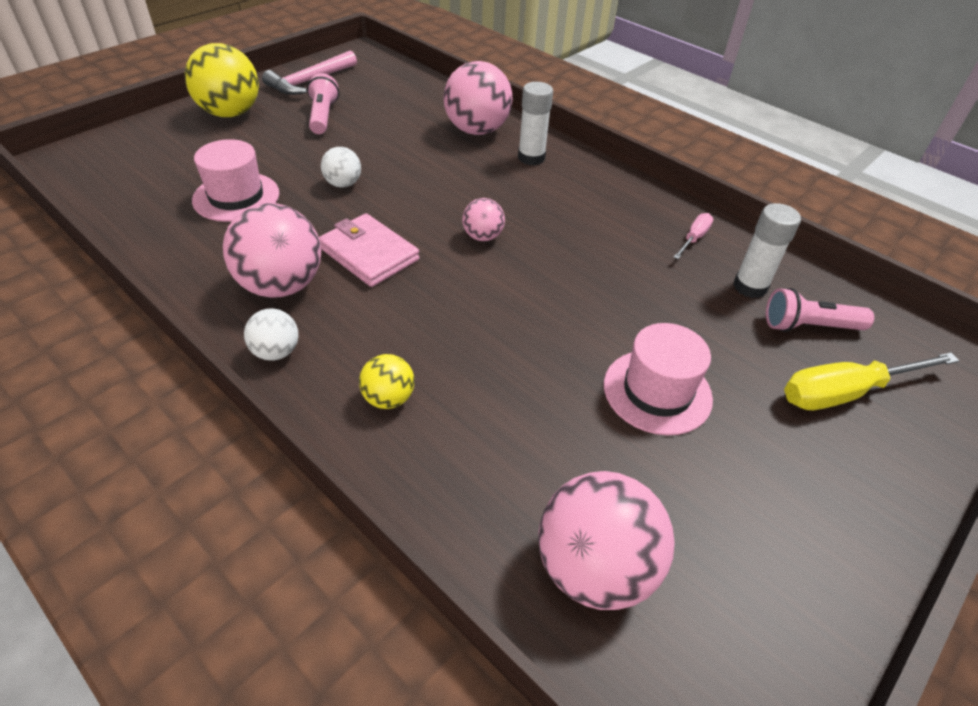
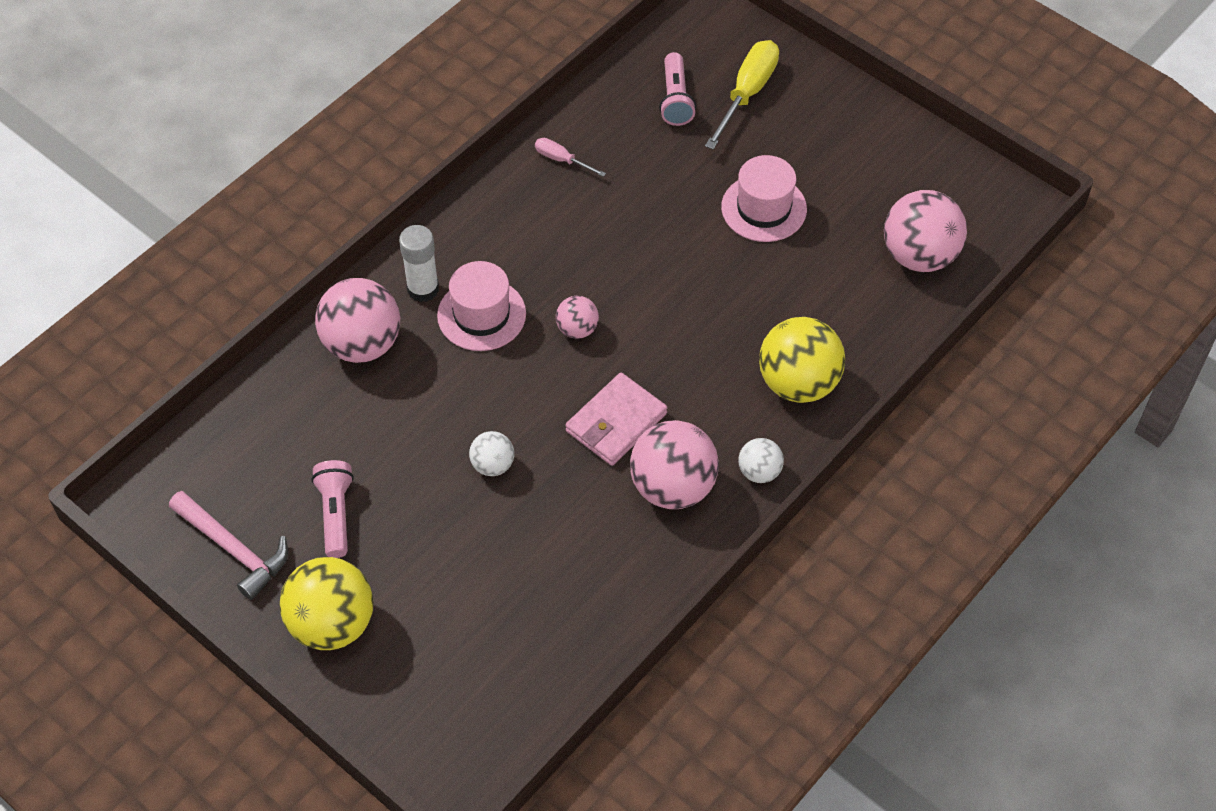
camera: 90 degrees left, 10 degrees up
(236, 197) = (528, 565): pink hat -> pink hat (481, 314)
(323, 116) = (336, 514): pink flashlight -> pink flashlight turned 90 degrees clockwise
(388, 398) = (798, 383): yellow ball -> yellow ball, size x1.94
(750, 287) = (629, 129): white glue stick -> none
(845, 392) = (747, 93): yellow screwdriver -> yellow screwdriver turned 135 degrees counterclockwise

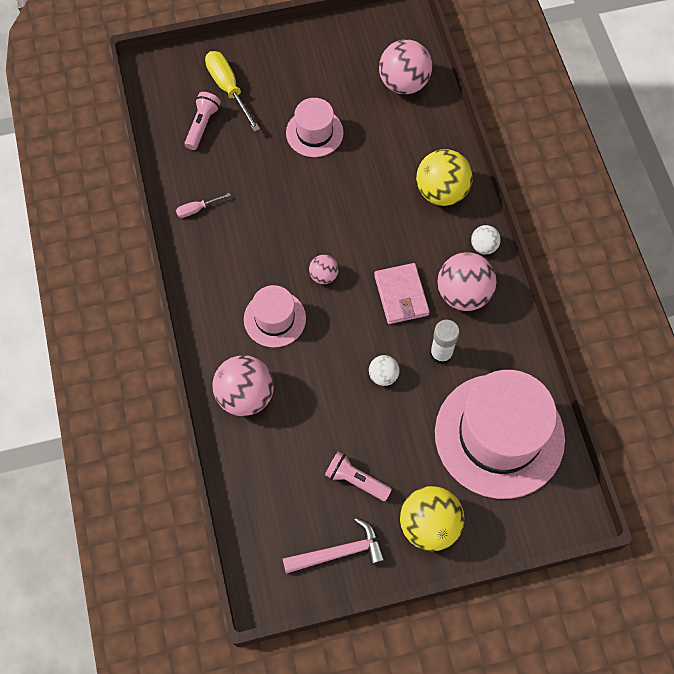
camera: 55 degrees left, 10 degrees up
(423, 289) = (231, 339): white glue stick -> white glue stick (441, 354)
(507, 635) = (499, 435): none -> pink hat
(675, 99) = (202, 125): pink flashlight -> pink flashlight turned 105 degrees counterclockwise

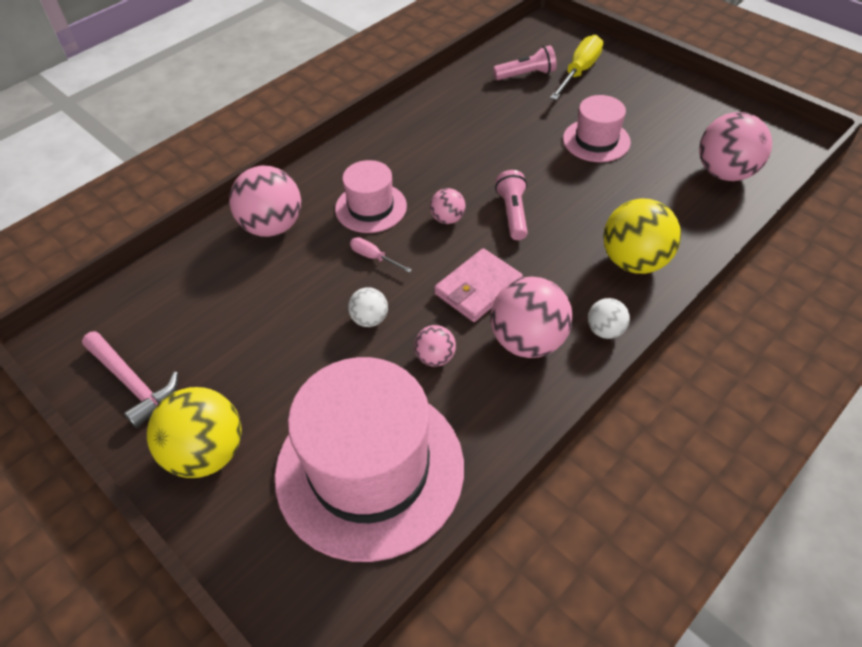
camera: 60 degrees right, 15 degrees down
(197, 209) = (440, 109): pink screwdriver -> pink screwdriver (374, 257)
(356, 480) = (228, 356): pink flashlight -> pink flashlight (512, 213)
(441, 354) = (435, 357): white glue stick -> pink ball

